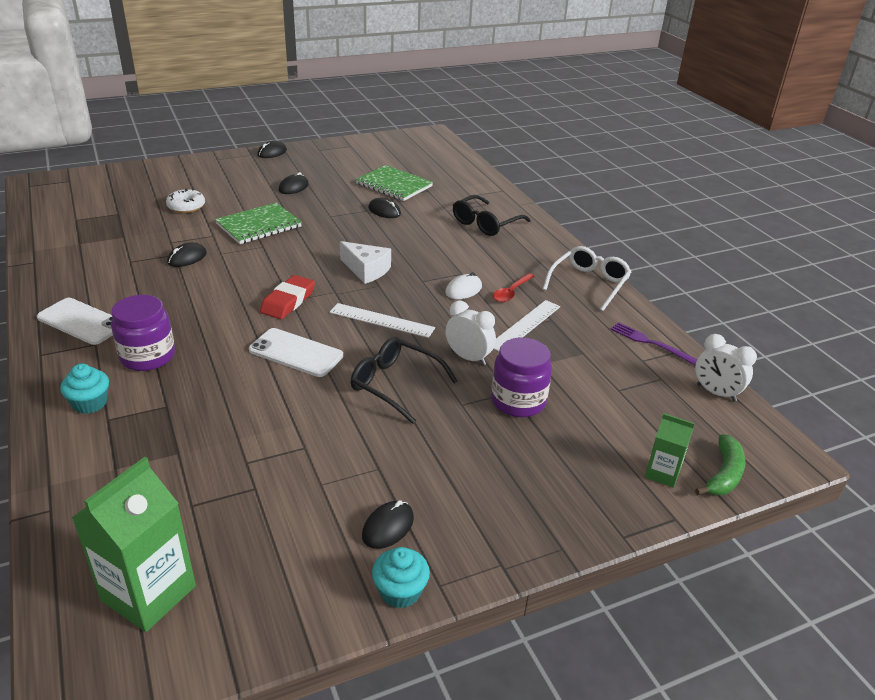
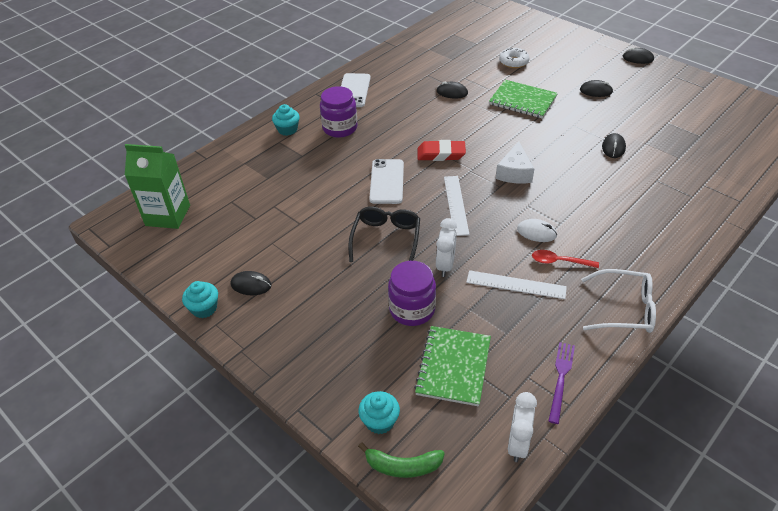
camera: 70 degrees right, 10 degrees up
(394, 185) = (664, 136): green notebook -> green notebook (453, 366)
(485, 223) = (661, 210): black glasses -> none
(662, 473) = (380, 421): green carton -> turquoise cupcake

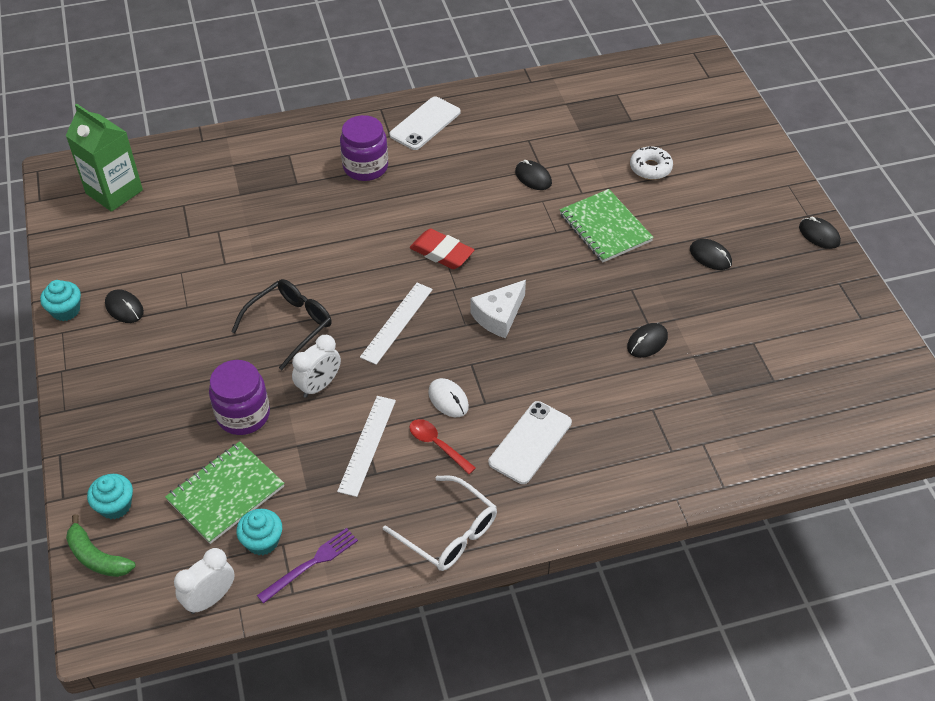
camera: 30 degrees right, 5 degrees up
(287, 129) = (310, 143): turquoise cupcake -> turquoise cupcake (262, 541)
(387, 181) = (353, 258): white phone -> white phone (530, 442)
(516, 284) = (367, 445): white ruler -> white ruler turned 60 degrees clockwise

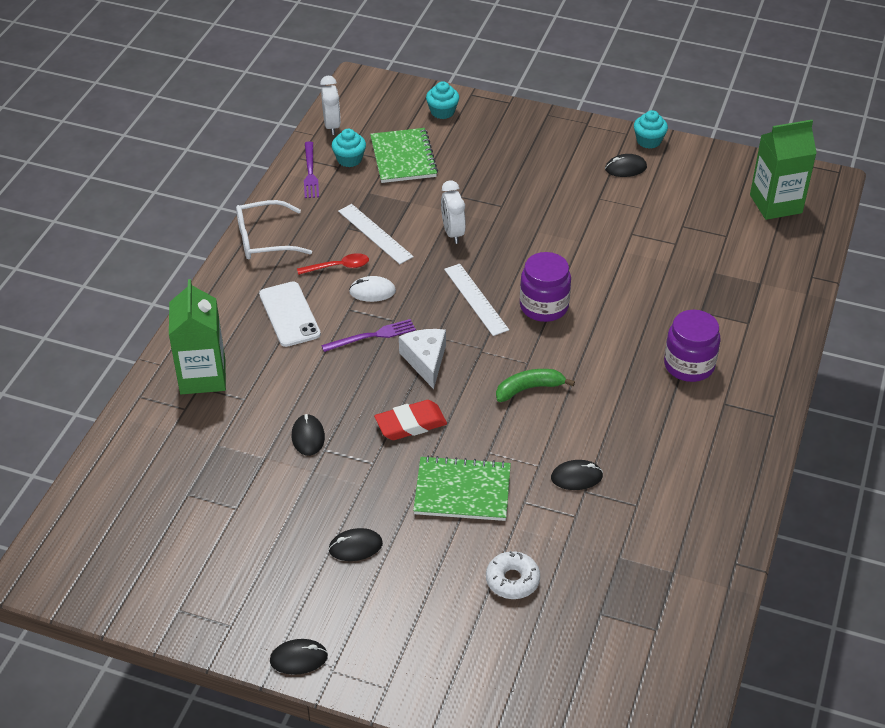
camera: 125 degrees right, 5 degrees down
(97, 557) = (410, 94): green banana -> green banana (529, 389)
(243, 415) = (462, 188): purple jar -> purple jar (544, 306)
(290, 325) = (528, 242): black glasses -> none
(425, 123) = (724, 437): white phone -> none
(441, 253) = (531, 362): red eraser -> red eraser (410, 424)
(503, 367) = (372, 336): none -> purple fork
(658, 456) = (203, 376): none -> green carton

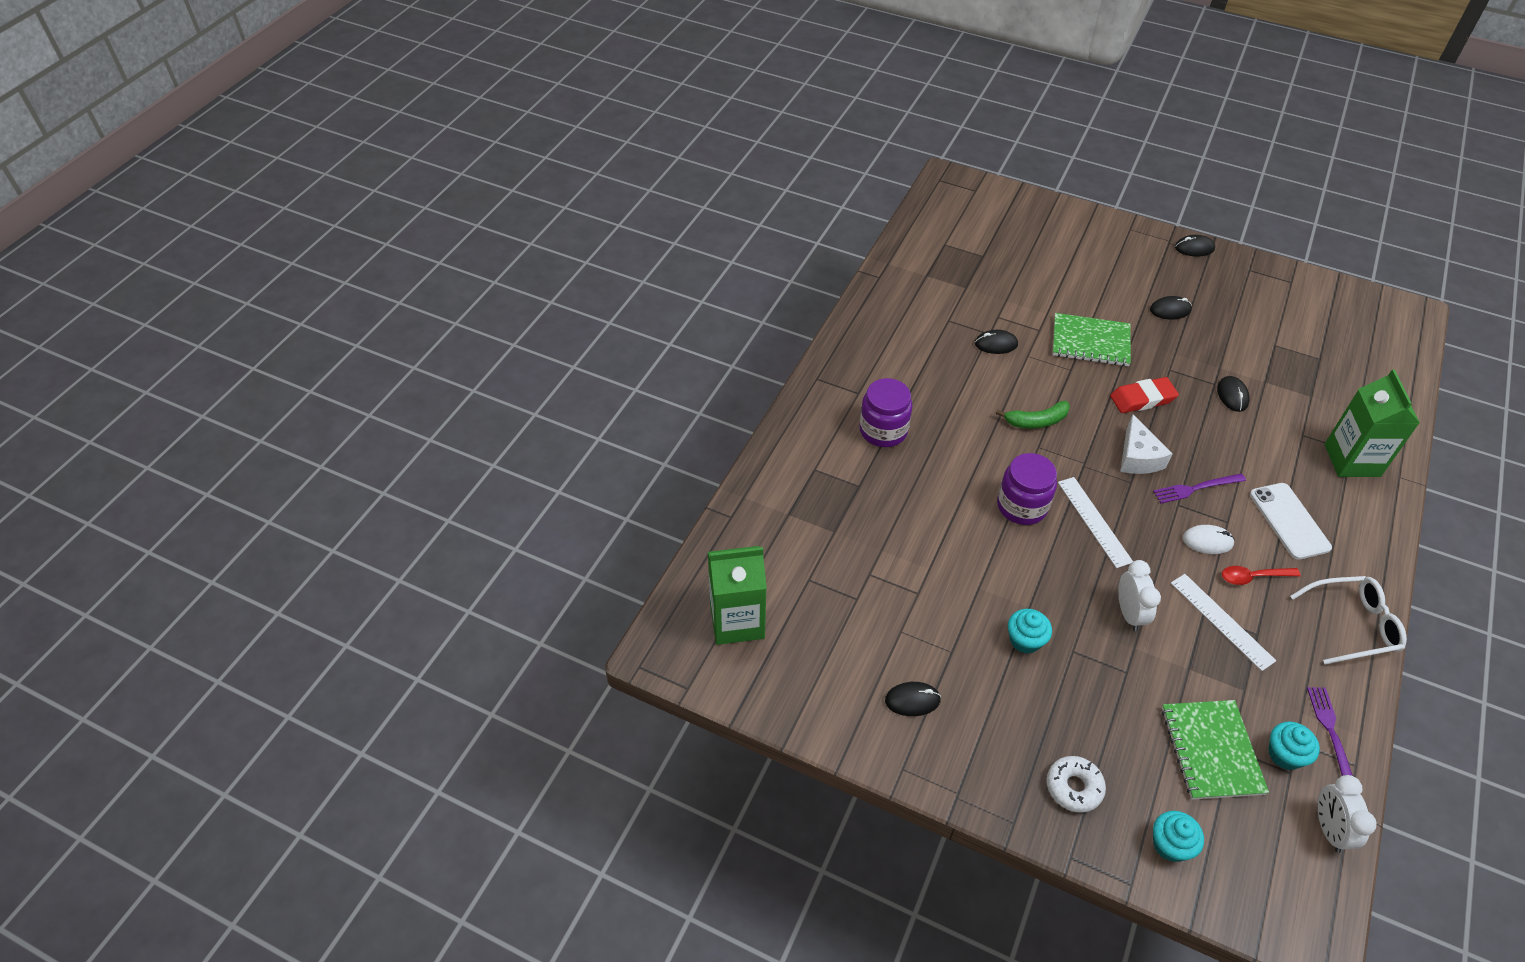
camera: 175 degrees left, 5 degrees up
(512, 580) = (1047, 279): white donut -> white donut (1073, 787)
(648, 141) = (874, 749): turquoise cupcake -> turquoise cupcake (1025, 640)

